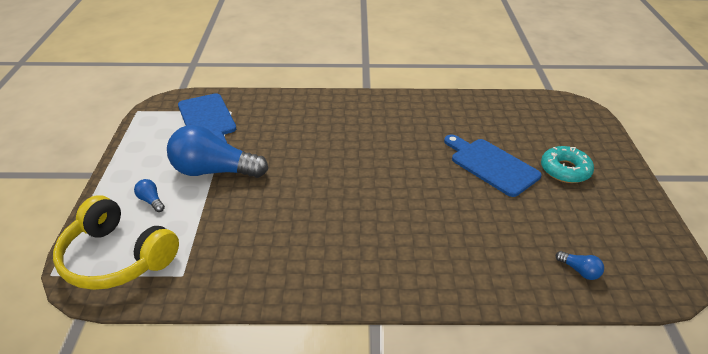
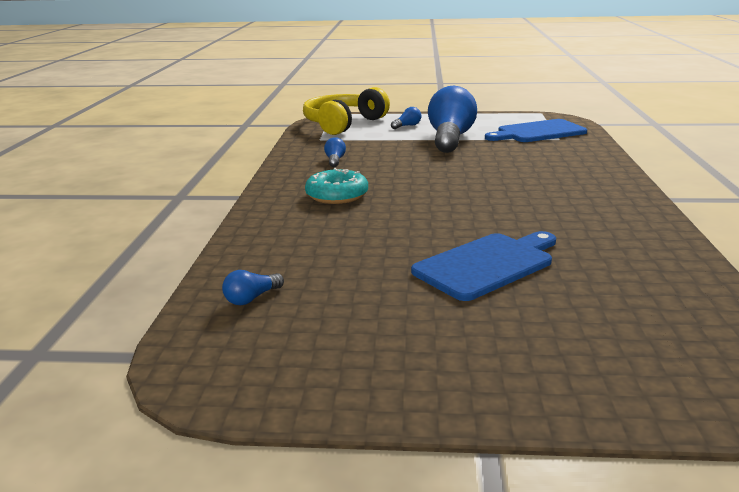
camera: 95 degrees right, 15 degrees down
(272, 253) = (335, 160): none -> blue light bulb
(565, 170) = (486, 327): turquoise donut -> turquoise donut (337, 195)

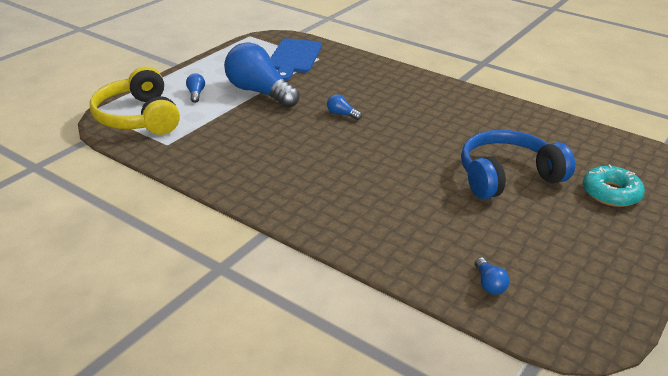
camera: 60 degrees left, 10 degrees up
(335, 160) = (241, 158): blue light bulb -> blue light bulb (342, 114)
(337, 195) = (328, 185): turquoise donut -> turquoise donut (611, 193)
(487, 264) = (507, 176): blue cutting board -> blue headphones

